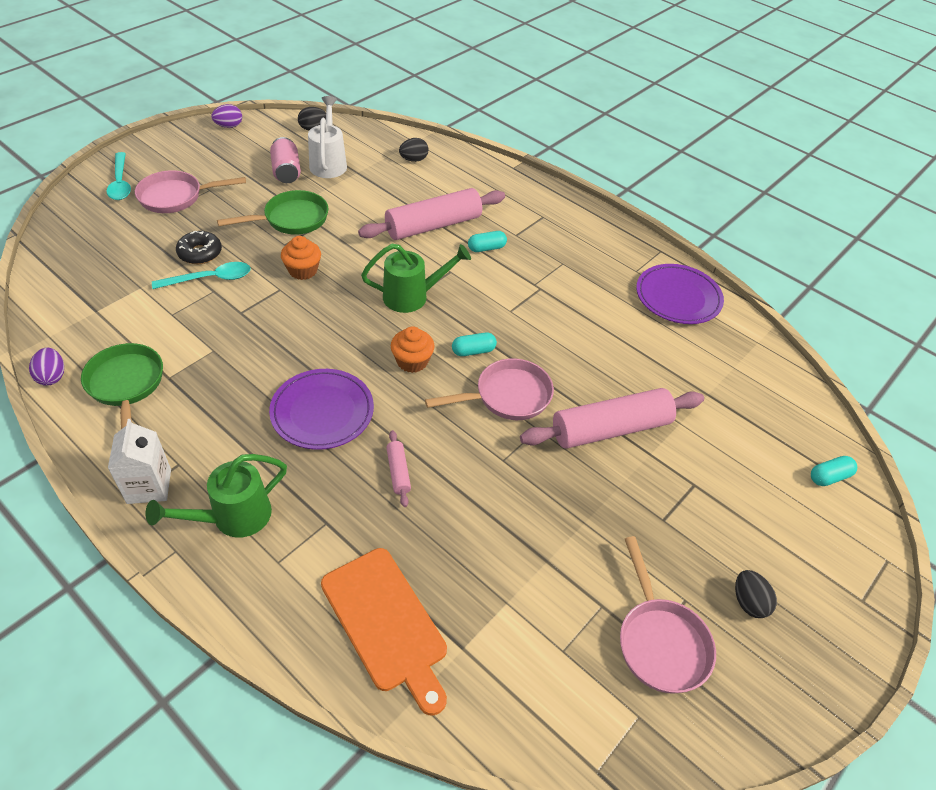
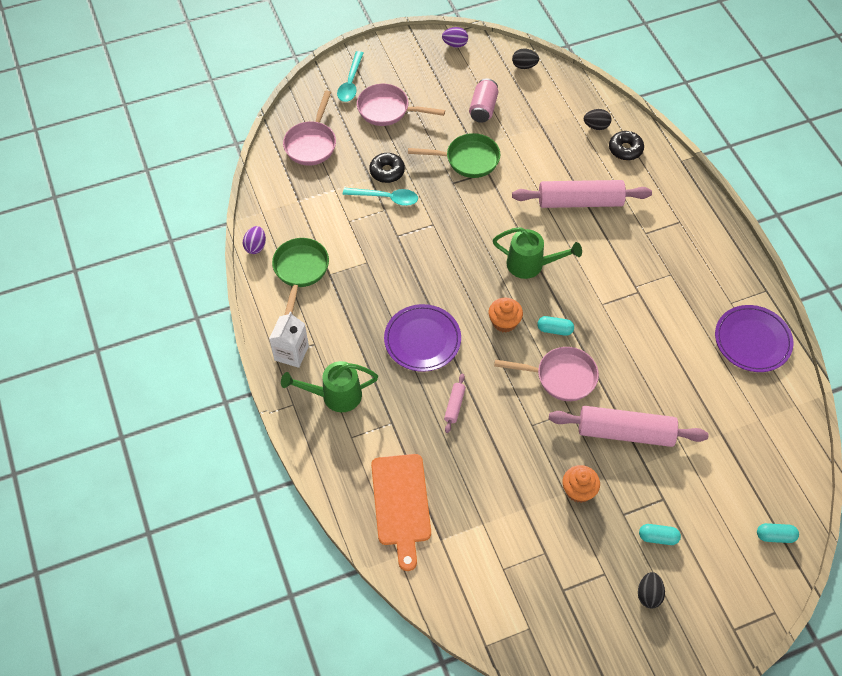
camera: 30 degrees right, 10 degrees up
(303, 270) = (457, 212): orange cupcake -> orange cupcake (578, 490)
(328, 163) = (521, 109): white watering can -> none
(454, 171) = (625, 149): none -> black donut
(486, 248) = (613, 238): turquoise capsule -> turquoise capsule (658, 537)
(660, 641) = (570, 591): pink pan -> pink pan (312, 143)

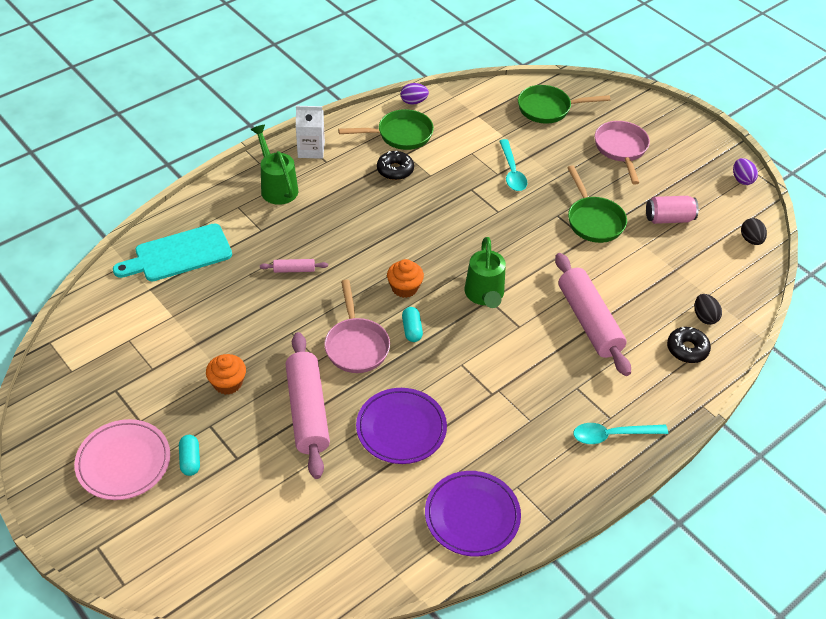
camera: 70 degrees right, 10 degrees down
(312, 143) = (548, 109): pink pan -> green pan
(351, 83) = (639, 117): turquoise spoon -> turquoise spoon (612, 435)
(387, 171) = (544, 165): black donut -> black donut (395, 170)
(401, 504) = (179, 254): orange cutting board -> turquoise cutting board
(422, 340) = (359, 232): purple plate -> purple plate (401, 428)
(649, 594) = (123, 462): black egg -> pink plate
(775, 536) = (217, 573): turquoise capsule -> none

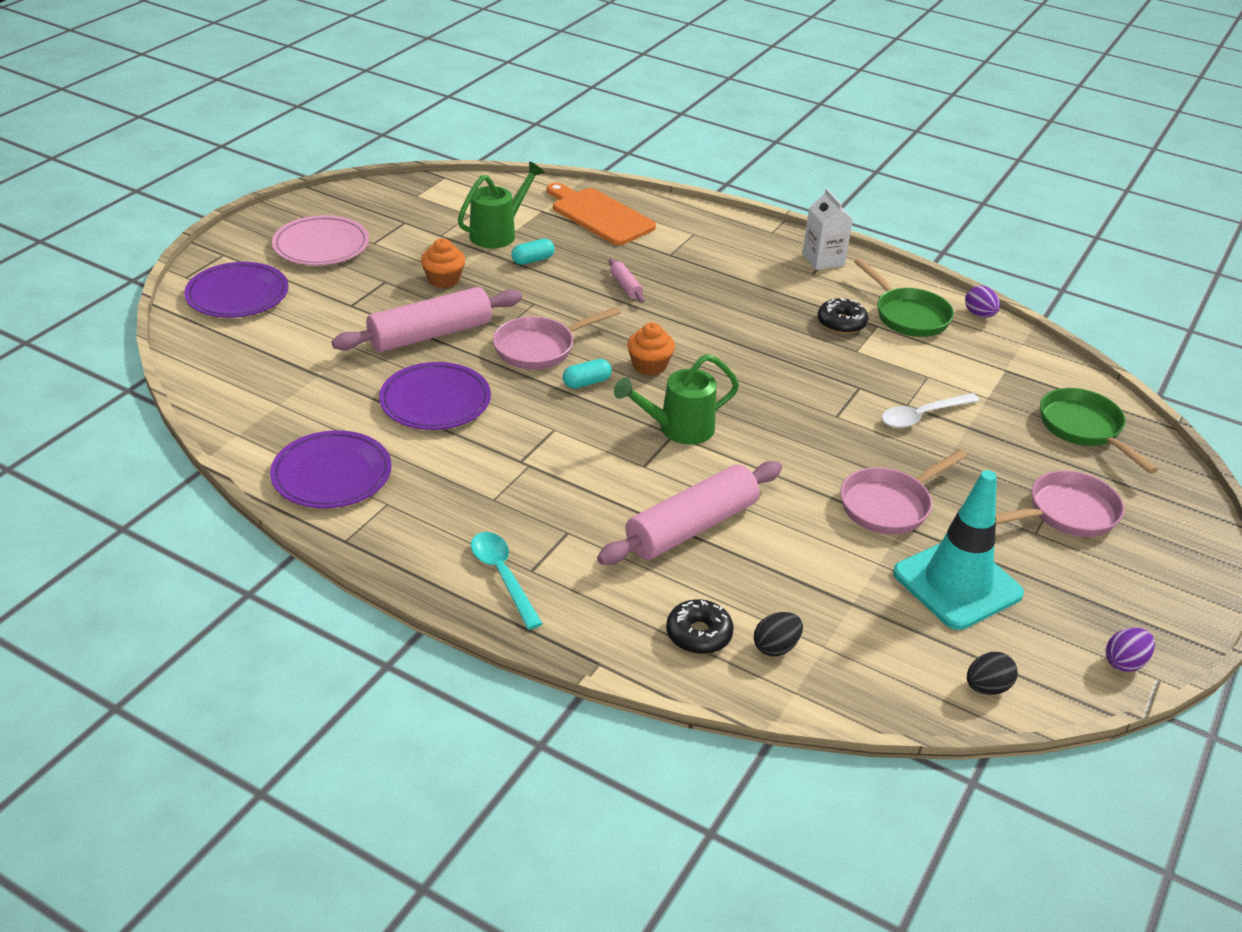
camera: 70 degrees right, 10 degrees down
(179, 254) = (599, 215): turquoise cutting board -> orange cutting board
(179, 544) = (237, 295): none -> purple plate
(190, 460) = (338, 280): turquoise capsule -> turquoise capsule (533, 260)
(277, 187) = (743, 250): green watering can -> green watering can (498, 233)
(512, 172) = (922, 416): turquoise spoon -> white spoon
(593, 220) = (889, 505): green pan -> pink pan
(669, 219) = (957, 584): pink can -> turquoise traffic cone

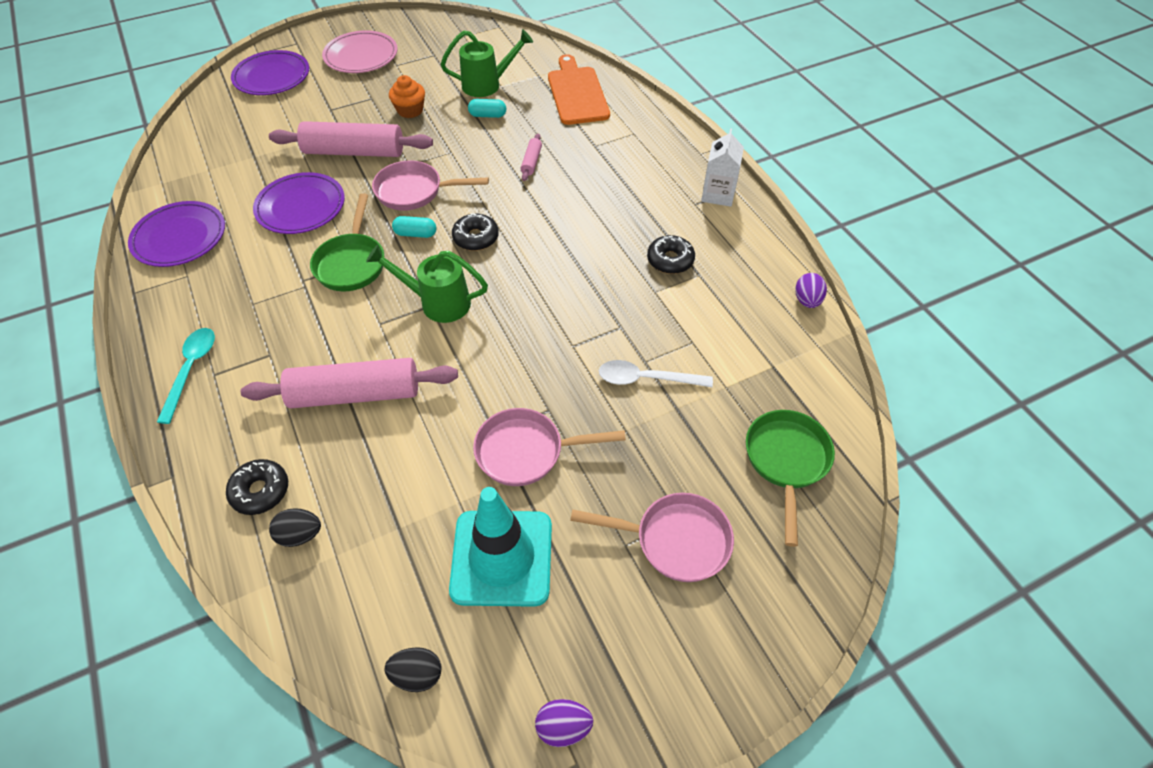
camera: 35 degrees right, 15 degrees up
(649, 365) = (476, 238): orange cupcake -> black donut
(908, 315) = (738, 276): green pan -> green pan (352, 263)

